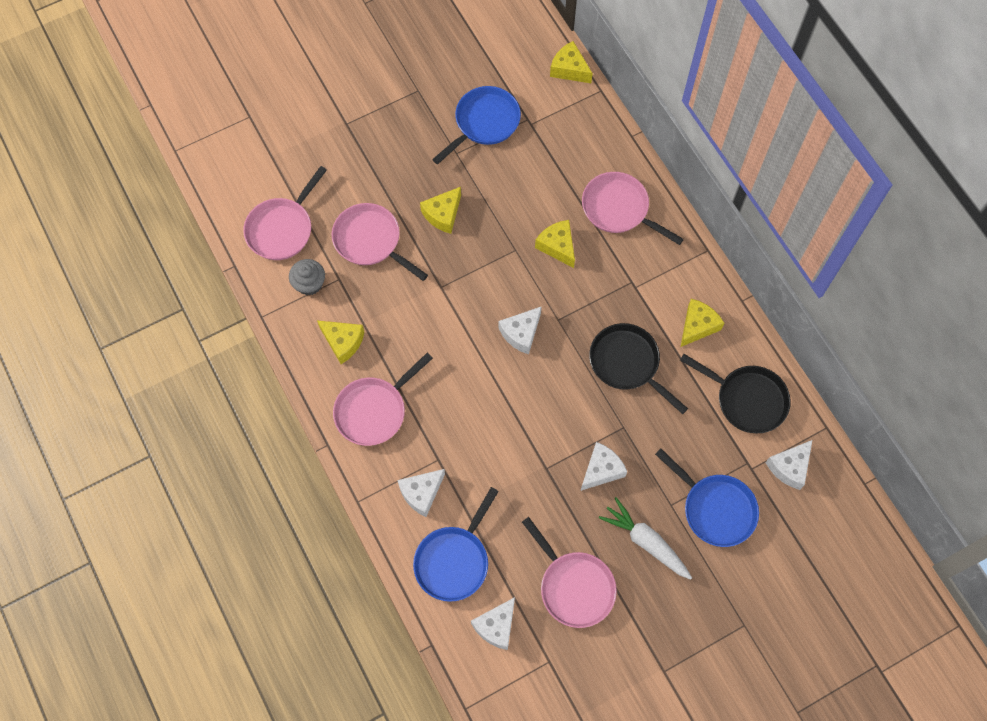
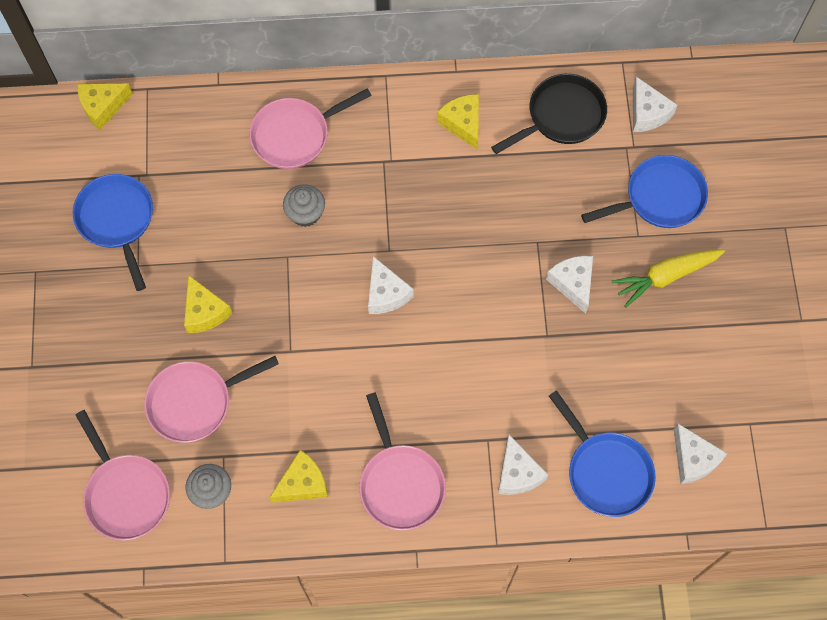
camera: 65 degrees left, 0 degrees up
(557, 246) = (305, 213): yellow cheese -> grey cupcake
(574, 586) = (682, 365): pink pan -> none
(627, 364) = (471, 206): black pan -> none
(645, 542) = (665, 276): white carrot -> yellow carrot

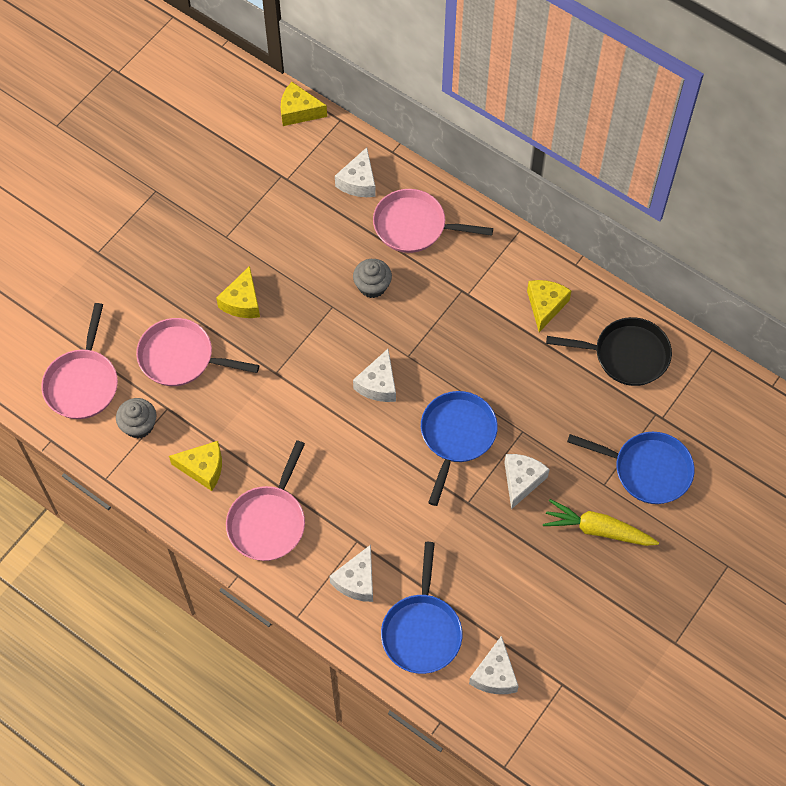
camera: 40 degrees right, 5 degrees down
(117, 221) = (239, 196): blue pan -> blue pan (456, 436)
(647, 113) = (696, 401): white cheese -> white cheese (358, 182)

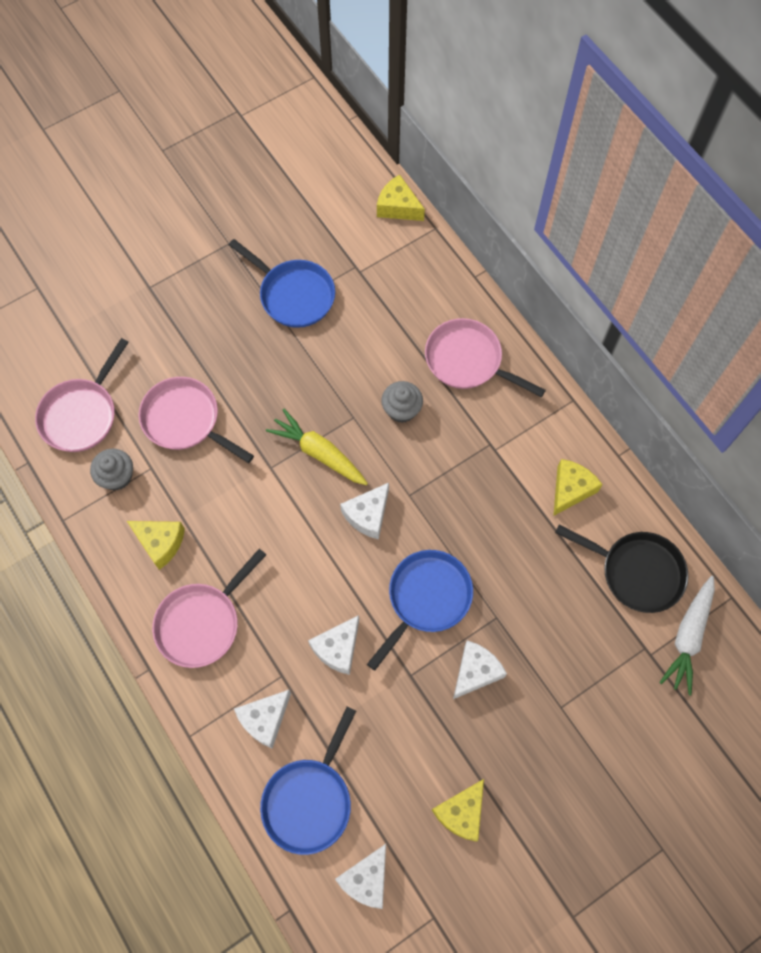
camera: 20 degrees right, 5 degrees up
(242, 302) = (267, 383): yellow cheese -> yellow cheese (461, 812)
(358, 182) = (429, 297): white cheese -> white cheese (338, 648)
(597, 530) = (535, 755): yellow carrot -> yellow carrot (319, 453)
(647, 469) = (613, 707): blue pan -> blue pan (293, 294)
(688, 393) = (688, 637): none -> white carrot

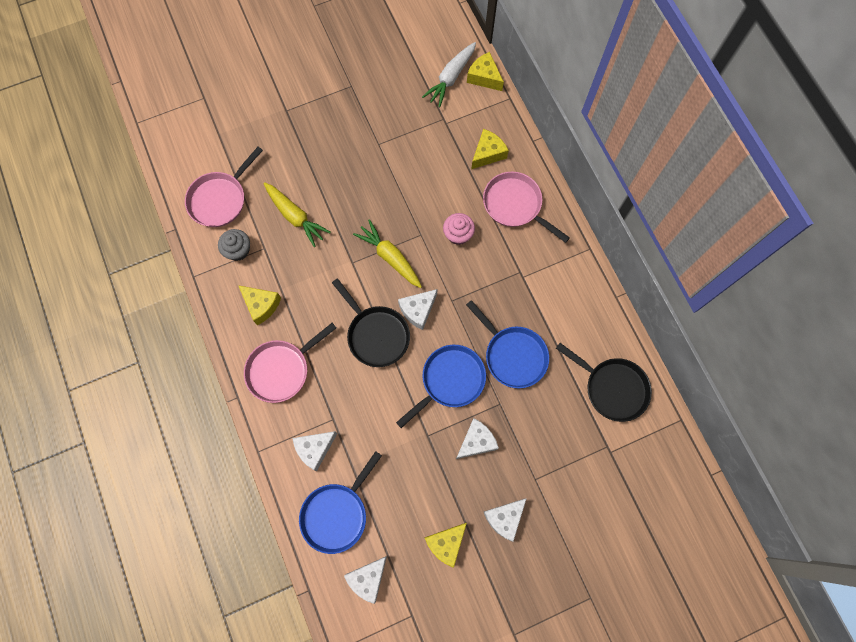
camera: 10 degrees right, 5 degrees up
(185, 421) = (295, 216): pink pan -> yellow carrot
(293, 294) = (392, 133): blue pan -> blue pan (512, 355)
(318, 555) = (376, 334): none -> black pan
(338, 648) = (377, 406): white cheese -> white cheese (504, 518)
(401, 409) = (458, 234): grey cupcake -> pink cupcake
(570, 489) = (574, 317): yellow cheese -> yellow cheese (487, 153)
(688, 637) = (641, 444): white carrot -> white carrot (451, 78)

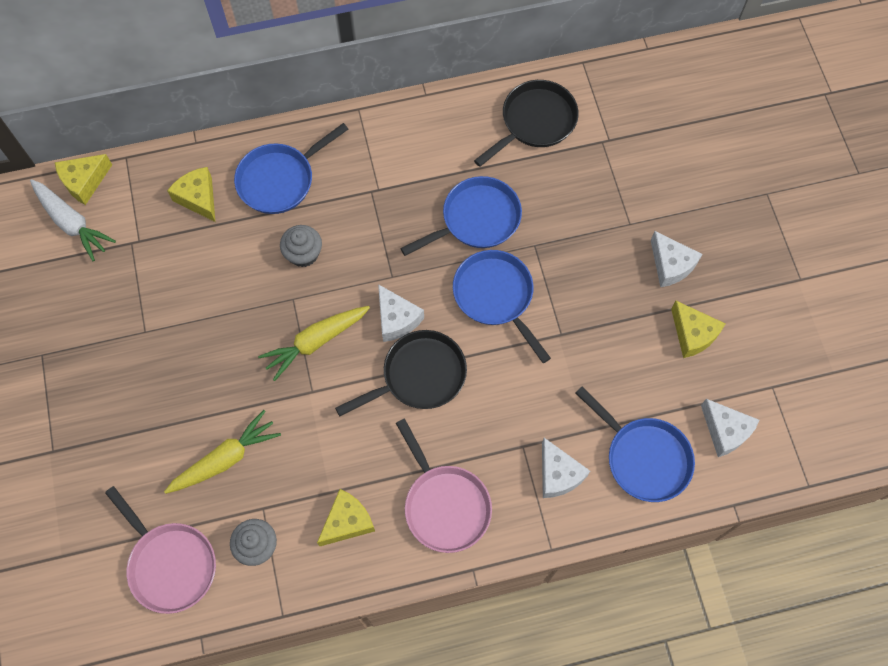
camera: 80 degrees left, 5 degrees down
(458, 234) = (303, 253): pink cupcake -> grey cupcake
(476, 441) = (576, 279): white cheese -> none
(515, 205) = (280, 179): pink pan -> blue pan

